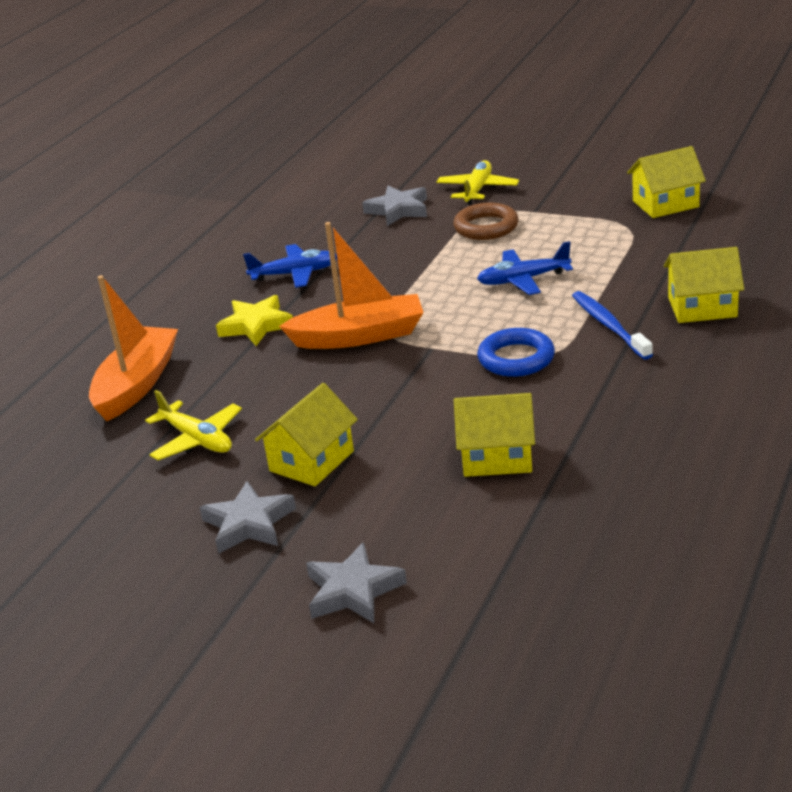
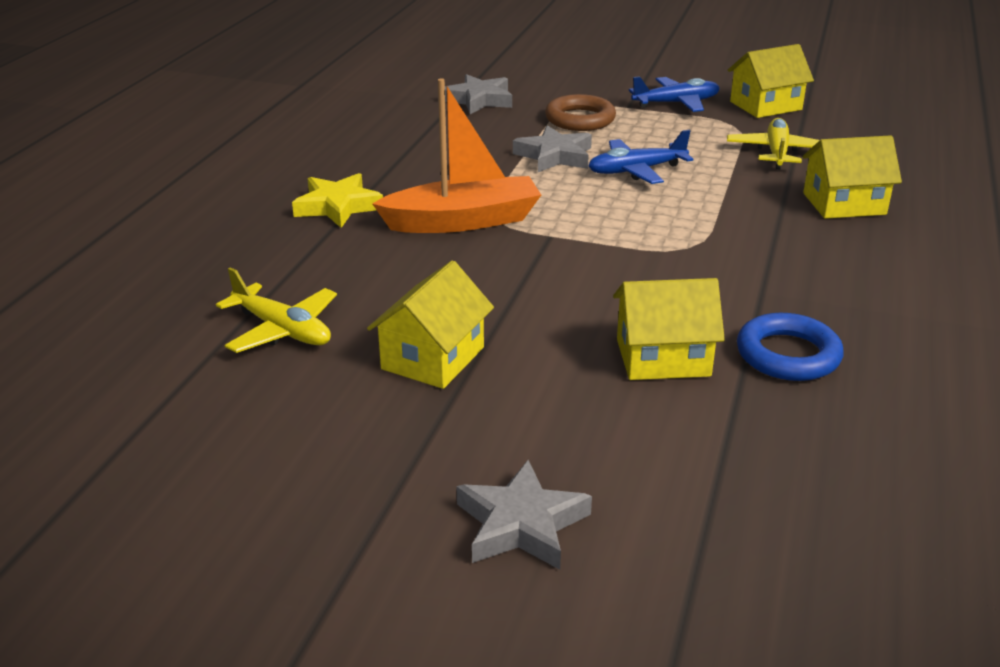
camera: 10 degrees left, 0 degrees up
(137, 384) = (199, 265): orange boat -> none
(249, 524) = (364, 434): grey star -> grey star (555, 156)
(295, 274) = (375, 156): blue plane -> blue plane (676, 103)
(477, 190) = (561, 85): yellow plane -> yellow plane (776, 152)
(516, 358) = (653, 250): blue ring -> blue ring (788, 355)
(609, 326) = (748, 219): blue toothbrush -> none

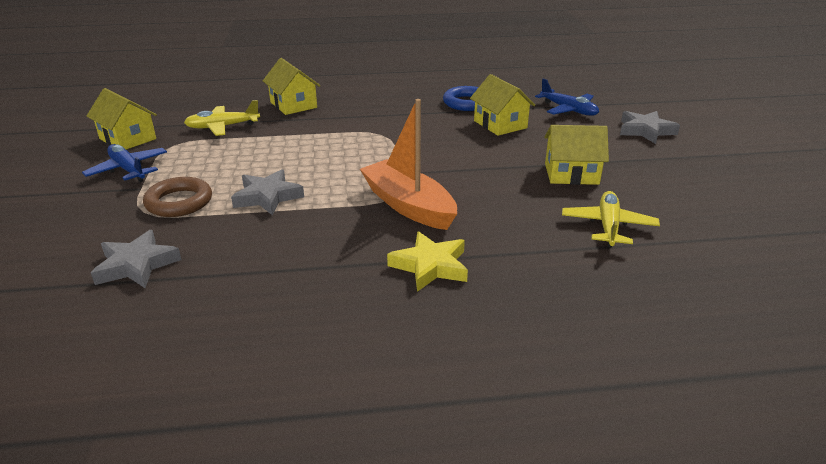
camera: 115 degrees left, 0 degrees up
(636, 171) = (279, 163): blue plane -> blue plane (568, 110)

